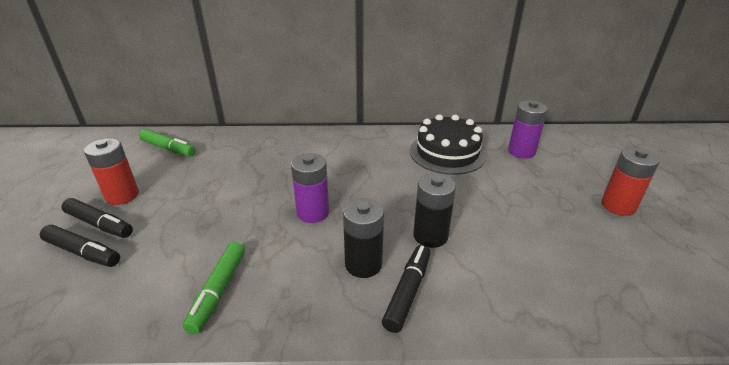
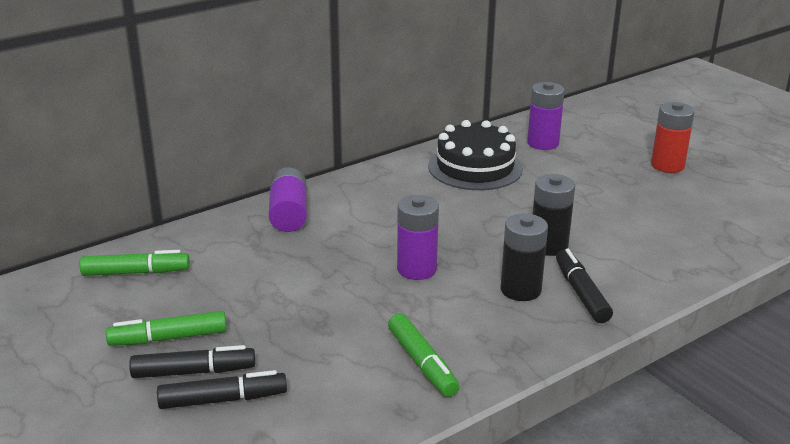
camera: 35 degrees left, 5 degrees down
(122, 196) = (169, 338): red battery -> green marker
(290, 143) = (288, 214): none -> purple battery

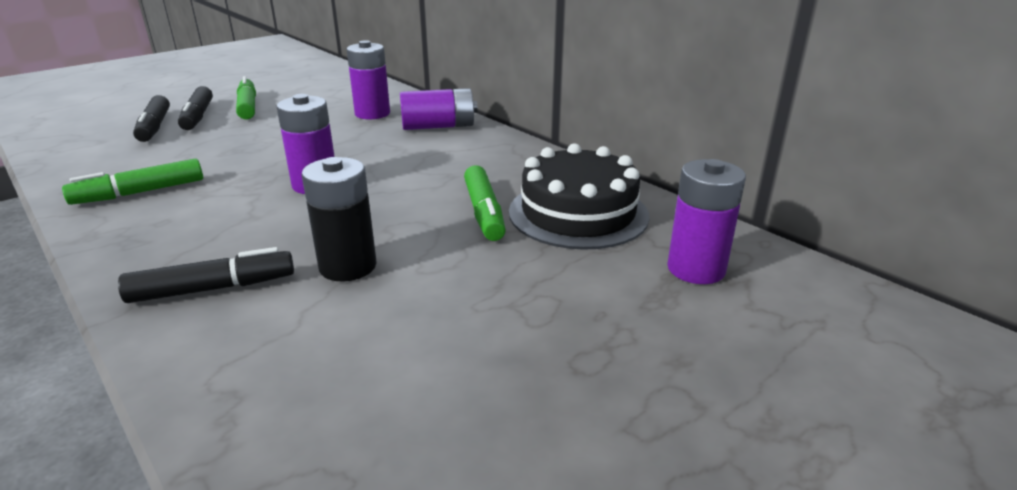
camera: 85 degrees right, 0 degrees up
(136, 272) = (345, 90): green marker -> green marker (484, 212)
(235, 250) = (372, 114): none -> purple battery
(520, 290) = (244, 244): black battery -> none
(667, 165) = (678, 428): red battery -> none

